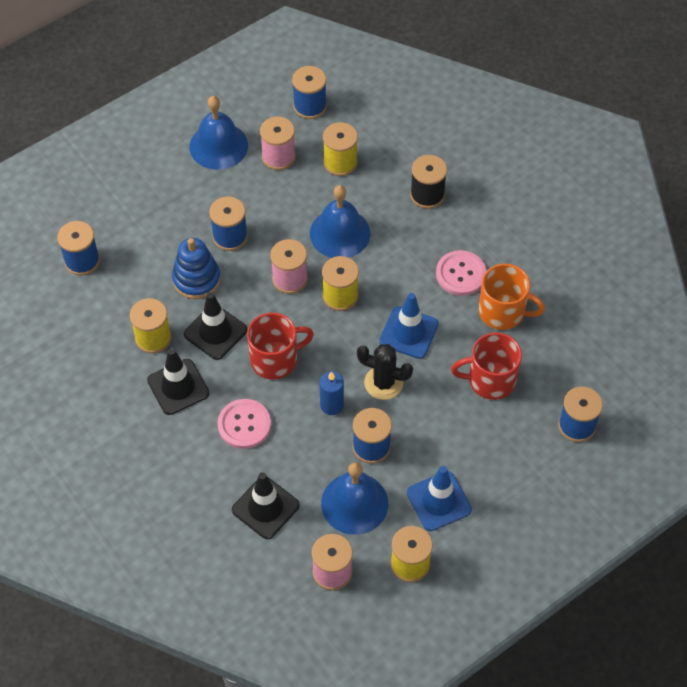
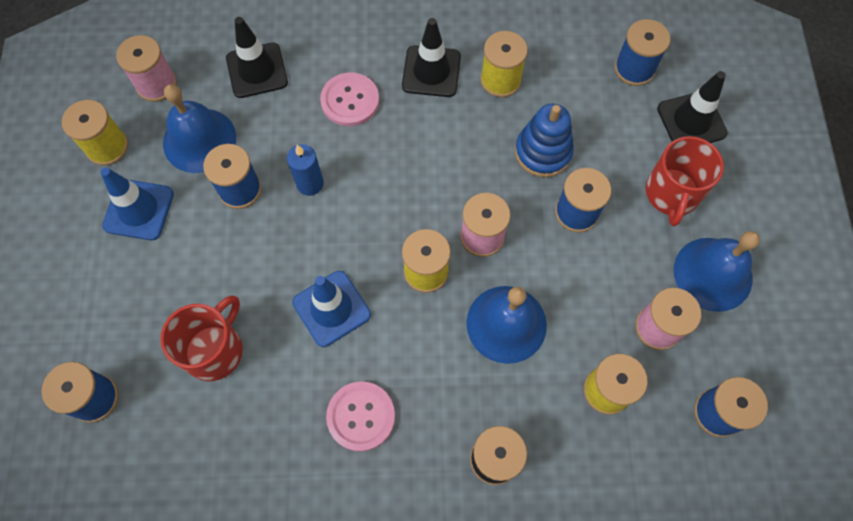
camera: 125 degrees right, 10 degrees up
(215, 332) = (468, 134): black traffic cone -> black traffic cone (691, 121)
(275, 359) = (398, 166): red mug -> red mug (671, 193)
(383, 383) = (295, 245): black cactus -> none
(503, 312) = (280, 426): orange mug -> none

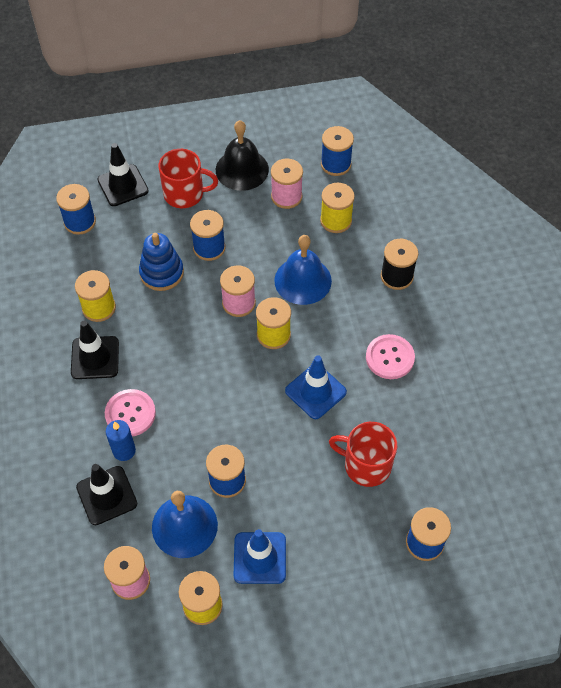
camera: 100 degrees left, 10 degrees down
(310, 184) = (213, 428): blue candle -> blue candle (124, 451)
(713, 274) = (242, 169): blue bell -> black bell

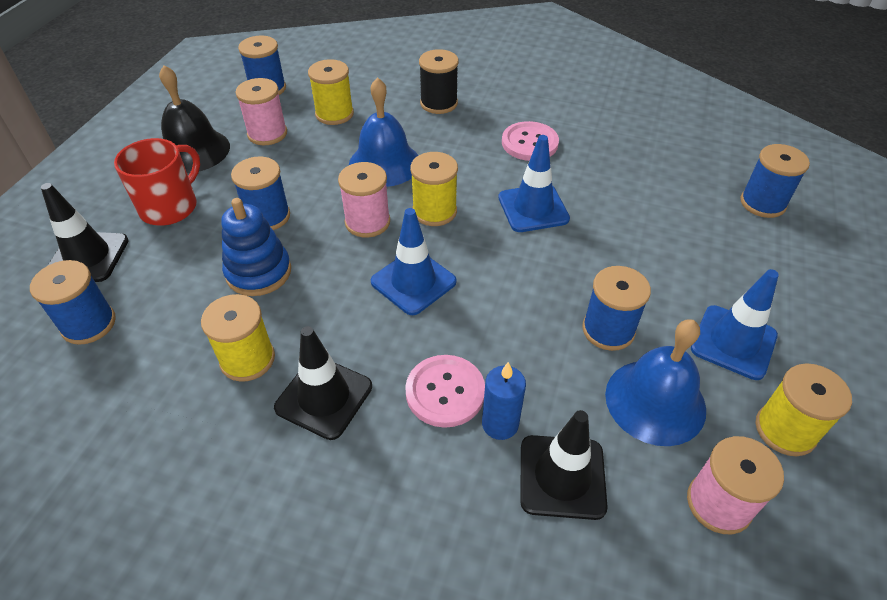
camera: 60 degrees left, 10 degrees down
(203, 356) = (413, 282): none -> blue traffic cone
(366, 465) = (649, 207): red mug -> none

